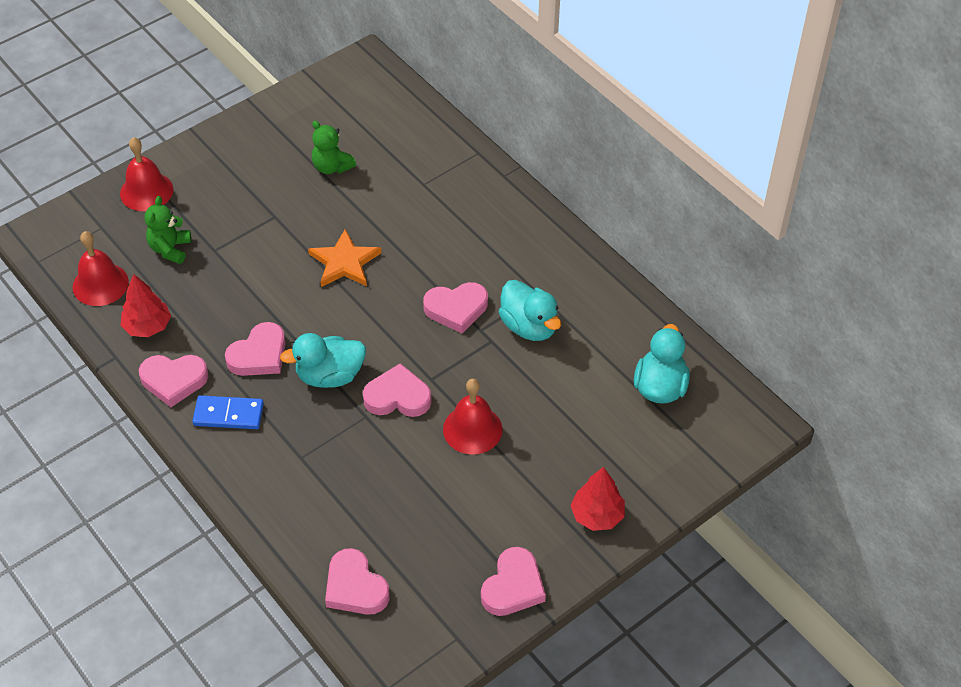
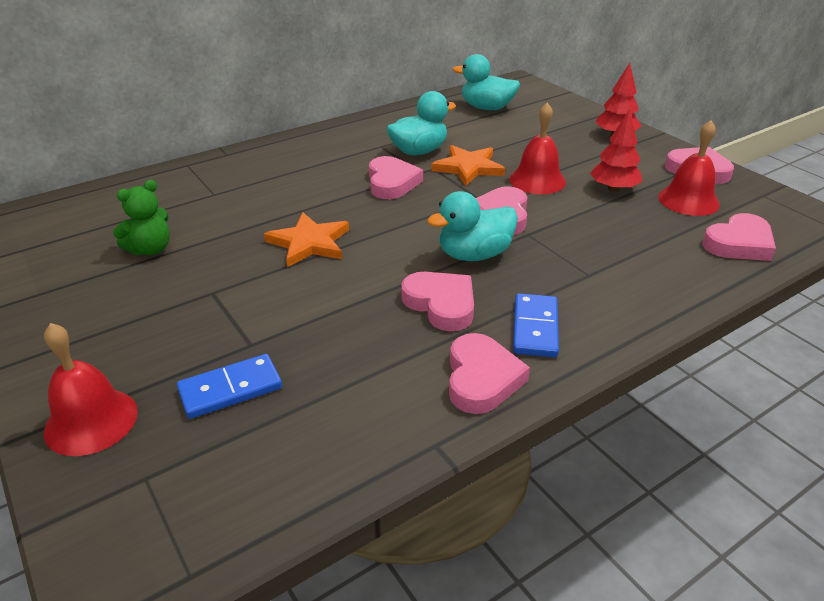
camera: 85 degrees left, 15 degrees down
(100, 284) = (277, 472): red bell -> red bell (688, 200)
(147, 327) = (379, 409): red tree -> red tree (613, 189)
(170, 249) = (230, 389): green teddy bear -> blue domino
(329, 375) = (474, 255): turquoise duck -> turquoise duck turned 75 degrees clockwise
(495, 370) = (468, 168): none -> orange star

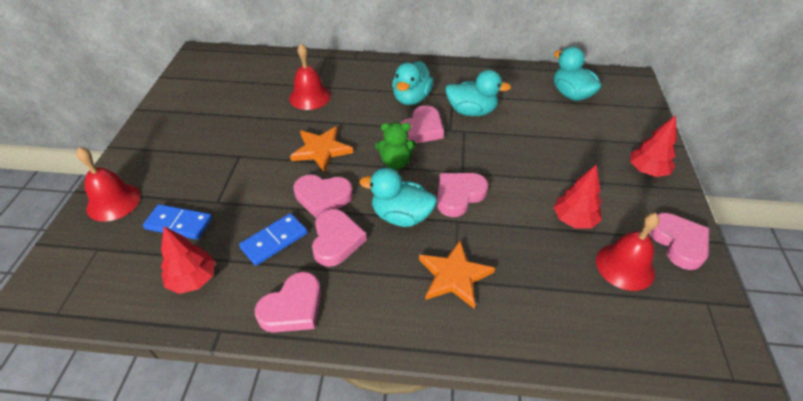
camera: 40 degrees right, 10 degrees up
(150, 249) = (244, 109): green teddy bear -> green teddy bear (396, 162)
(333, 424) = (193, 279): none -> red tree
(343, 163) = (411, 98): none -> turquoise duck
(468, 168) = (488, 142): orange star -> orange star (454, 276)
(535, 328) = (366, 296): blue domino -> blue domino (274, 241)
(537, 180) = (524, 179): red bell -> red bell (310, 97)
(739, 243) = (611, 331): pink heart -> pink heart (323, 197)

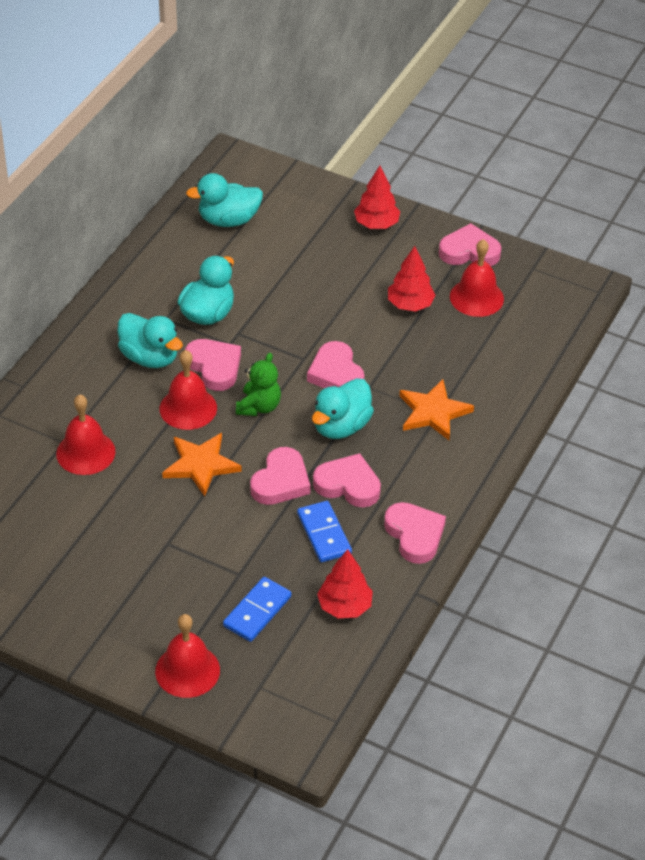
camera: 70 degrees left, 0 degrees up
(374, 128) = (188, 408): none -> red bell

